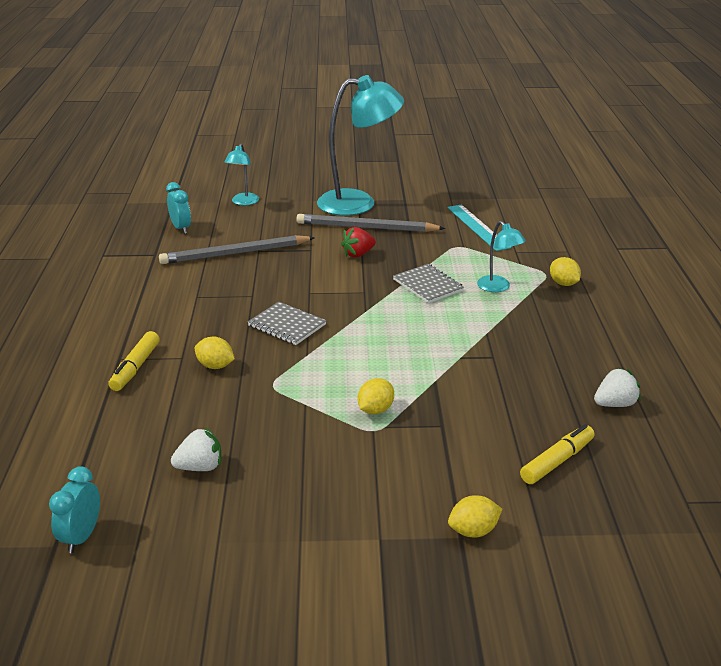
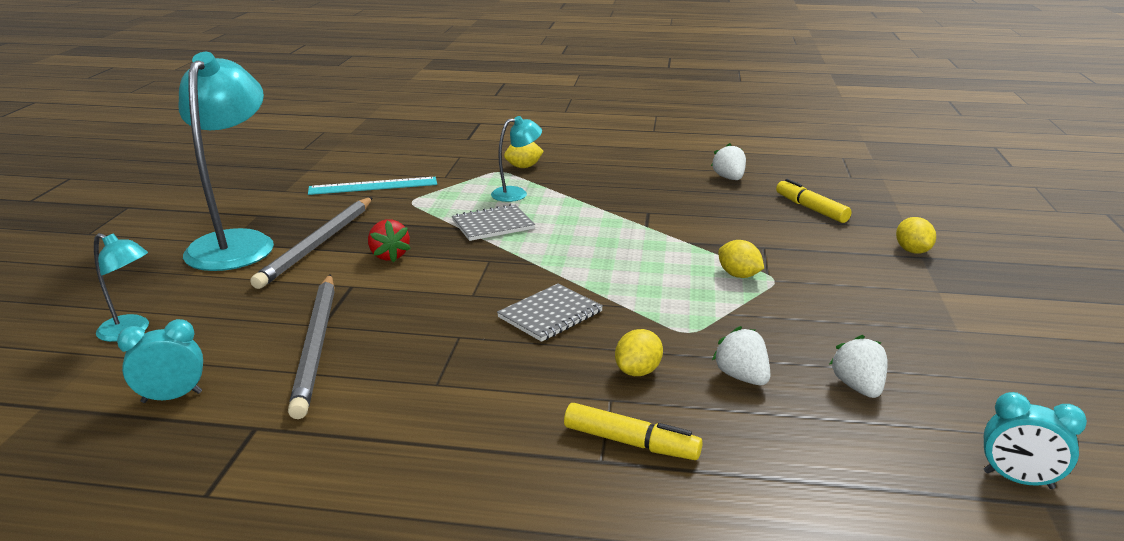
camera: 80 degrees left, 5 degrees down
(211, 410) = (742, 377): none -> white strawberry

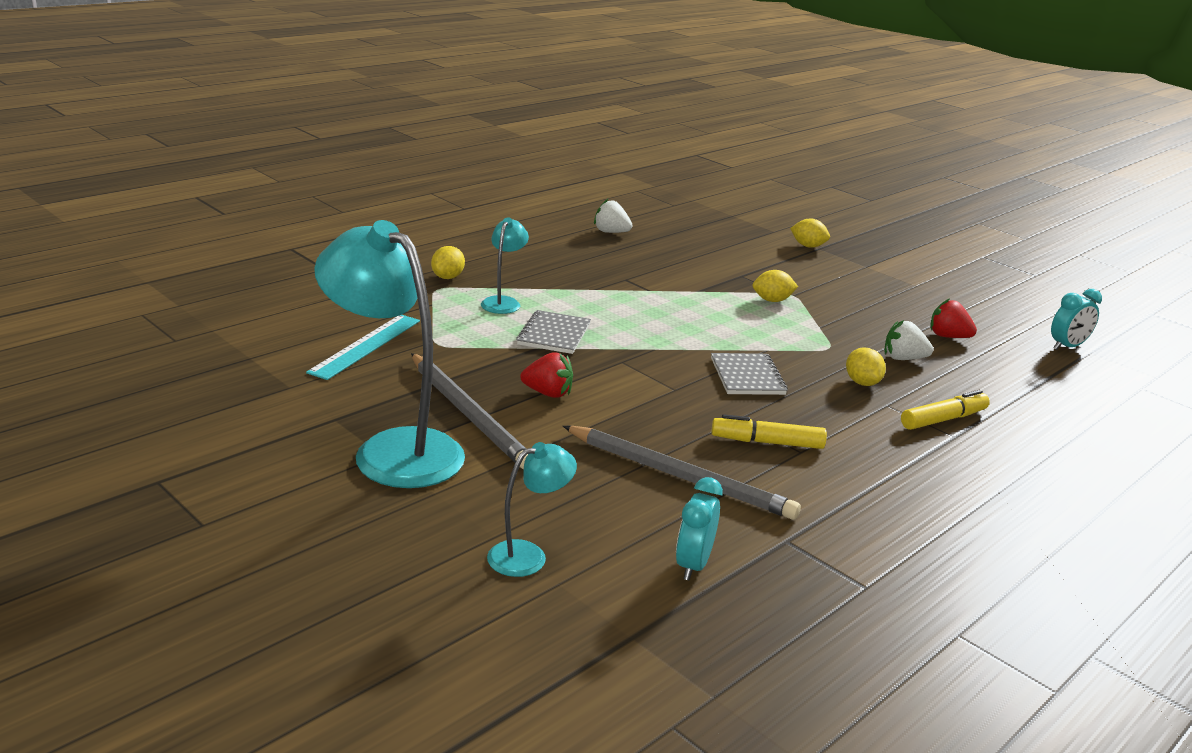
camera: 55 degrees left, 0 degrees up
(811, 209) = (705, 237): yellow marker -> yellow marker (767, 442)
(858, 387) = (948, 336): white strawberry -> red strawberry

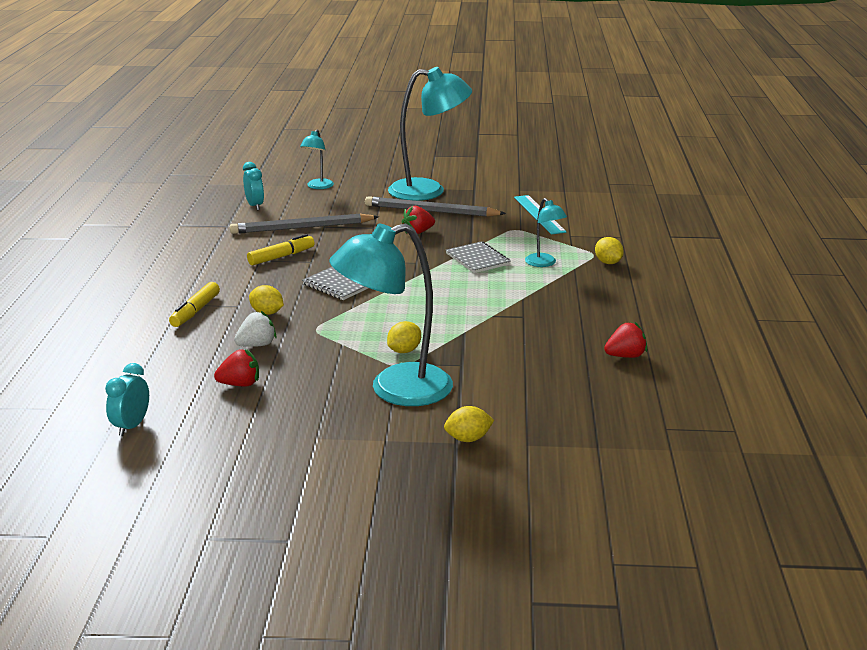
camera: 140 degrees right, 0 degrees up
(611, 232) = (625, 356): white strawberry -> red strawberry
(819, 284) = (395, 389): none -> turquoise lamp

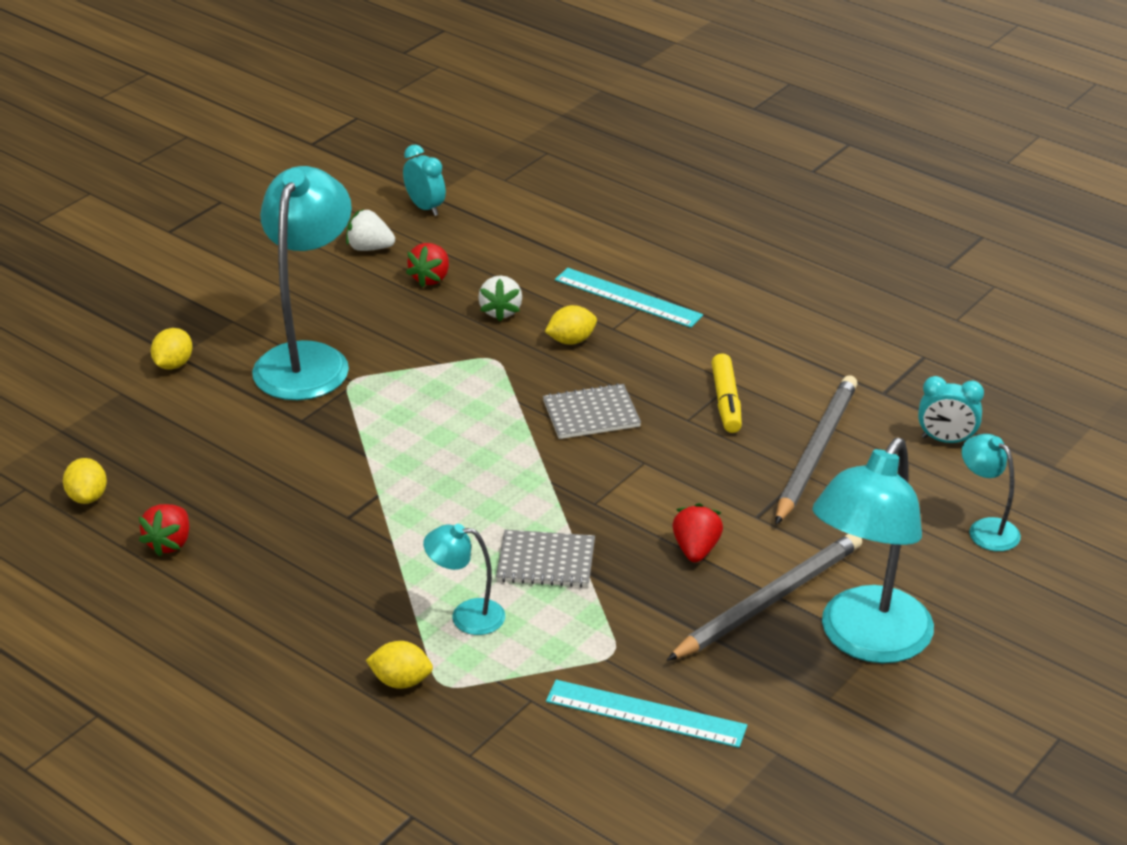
camera: 125 degrees right, 10 degrees up
(195, 311) = (628, 297): yellow marker -> turquoise ruler
(220, 425) = (369, 248): none -> white strawberry
(404, 351) = (375, 396): yellow lemon -> yellow lemon (87, 497)

